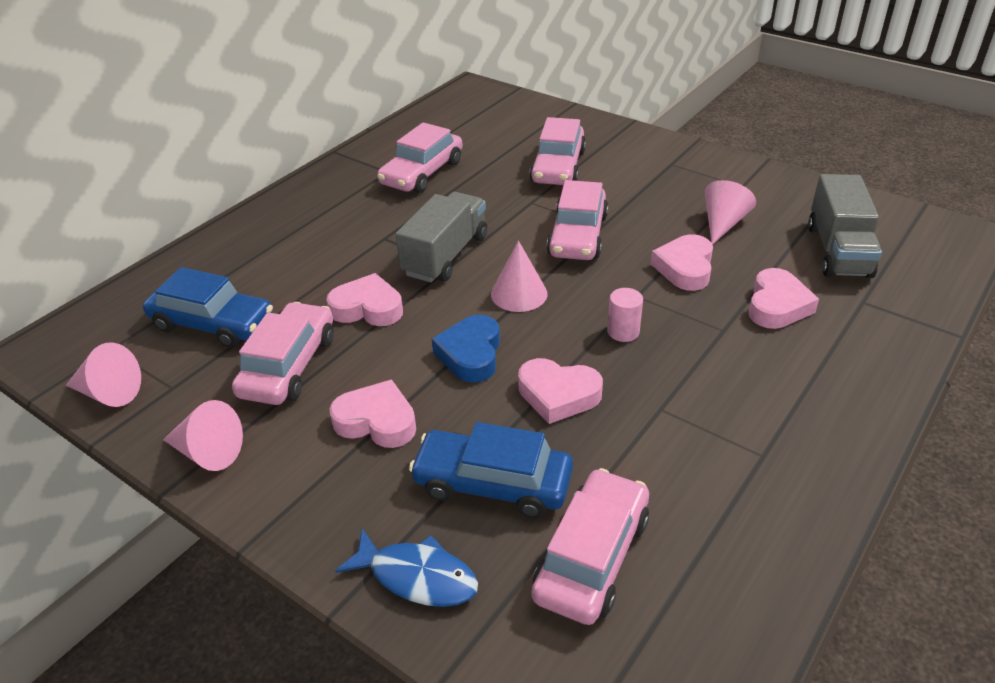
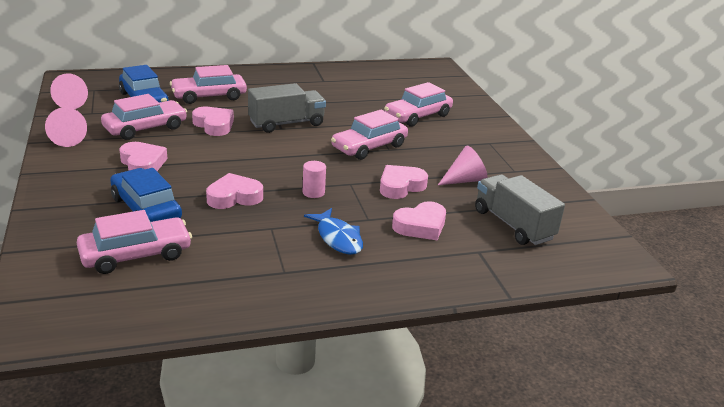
camera: 35 degrees right, 10 degrees down
(417, 576) = (62, 218): blue fish -> blue fish (338, 238)
(422, 173) = (339, 88): pink car -> pink car (209, 96)
(470, 354) = (225, 163): blue heart -> none
(519, 294) = (292, 153): pink cone -> none
(558, 395) = (234, 197): pink heart -> pink heart turned 105 degrees clockwise
(838, 251) = (513, 225): grey truck -> grey truck turned 105 degrees clockwise

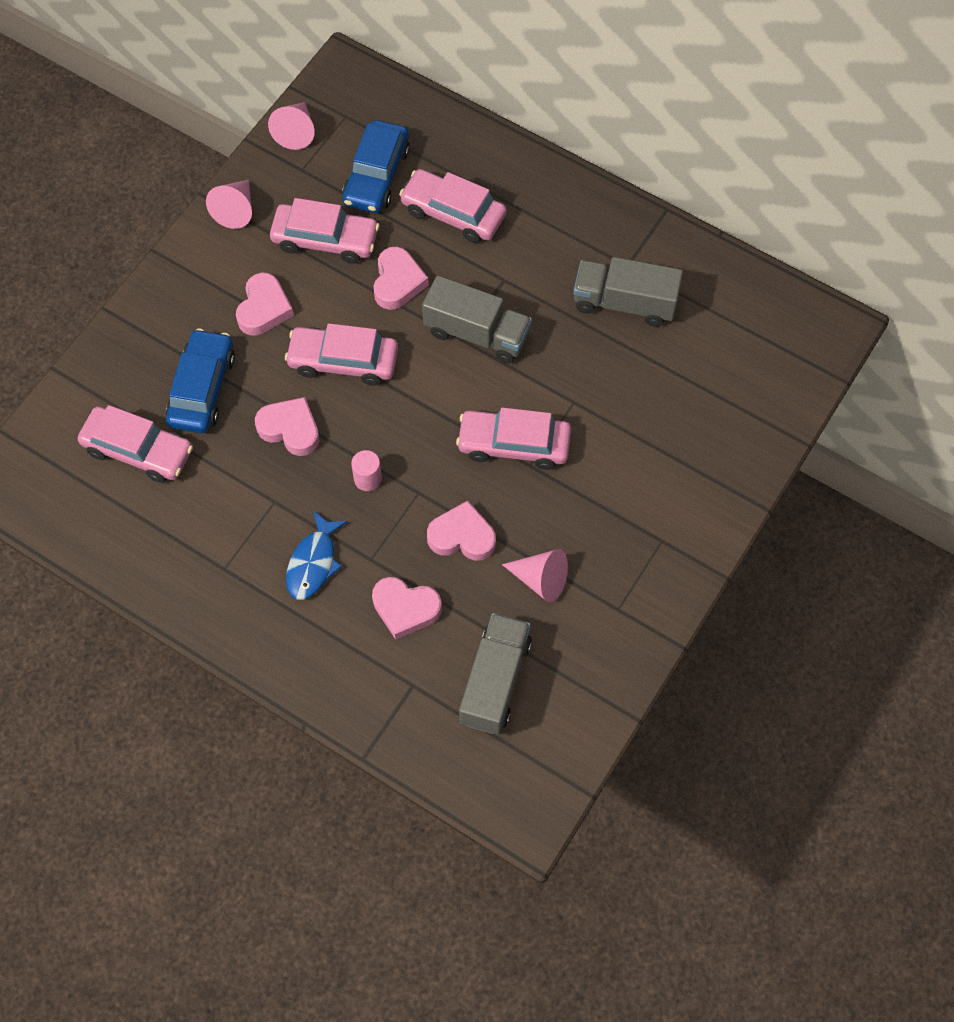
camera: 50 degrees right, 35 degrees up
(342, 90) = (624, 303): none -> grey truck
(417, 116) = (647, 426): pink car -> pink car (343, 361)

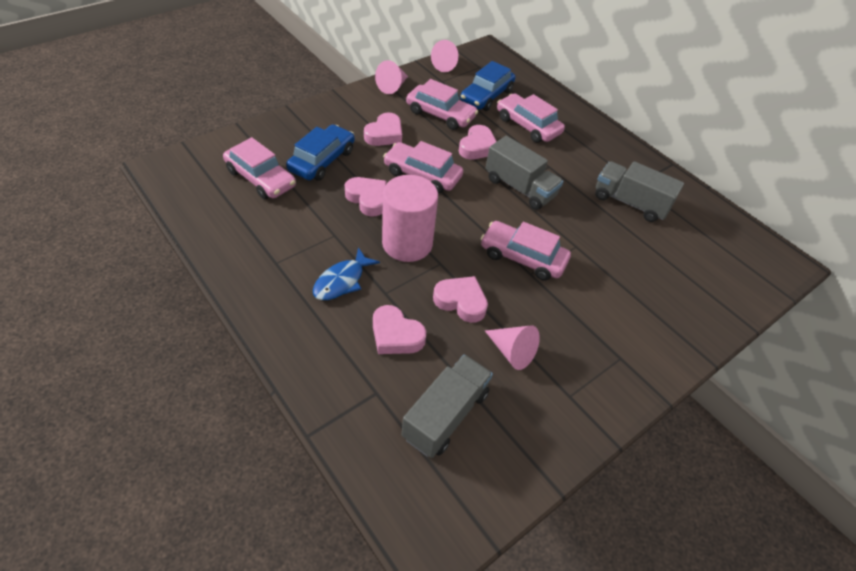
camera: 15 degrees right, 15 degrees down
(367, 479) = (407, 243): pink cylinder -> pink cylinder, size x2.36

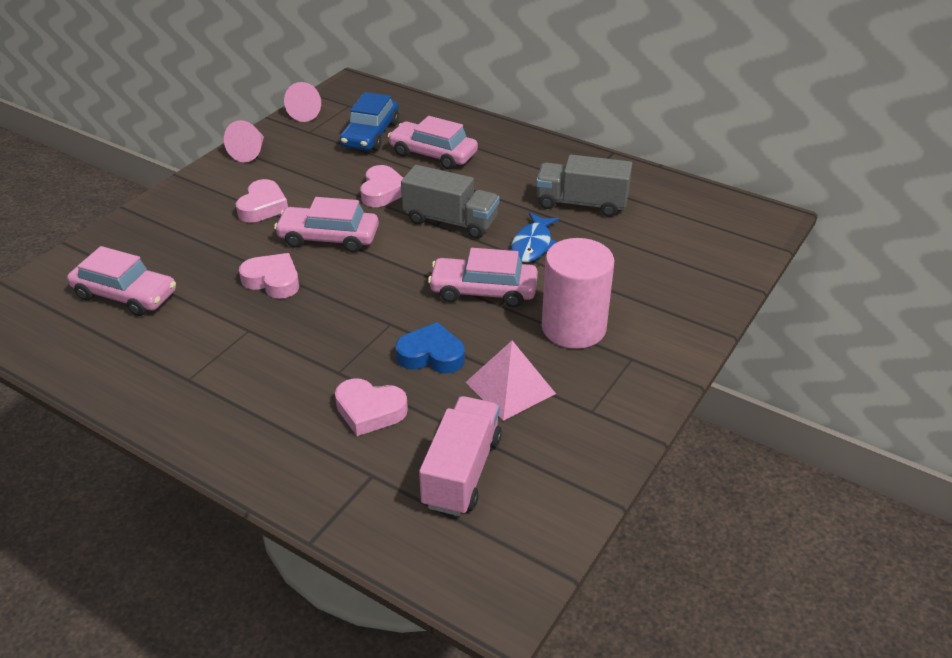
camera: 15 degrees left, 10 degrees down
(322, 160) = (196, 255): blue car -> none
(342, 281) = (280, 375): blue fish -> blue fish (532, 245)
(407, 243) = (342, 314): pink cylinder -> pink cylinder (573, 327)
(440, 114) = (323, 168): pink car -> none
(445, 415) = (461, 472): grey truck -> pink truck
(461, 301) = (431, 355): pink heart -> blue heart
(512, 352) = (510, 388): pink cone -> pink pyramid

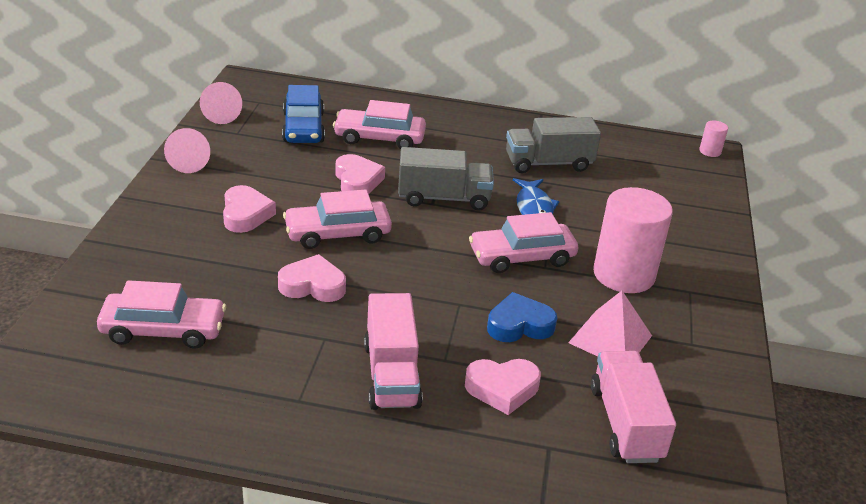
camera: 25 degrees left, 5 degrees down
(281, 375) = (391, 375): none -> pink truck
(770, 217) = (710, 151): none -> pink cylinder

